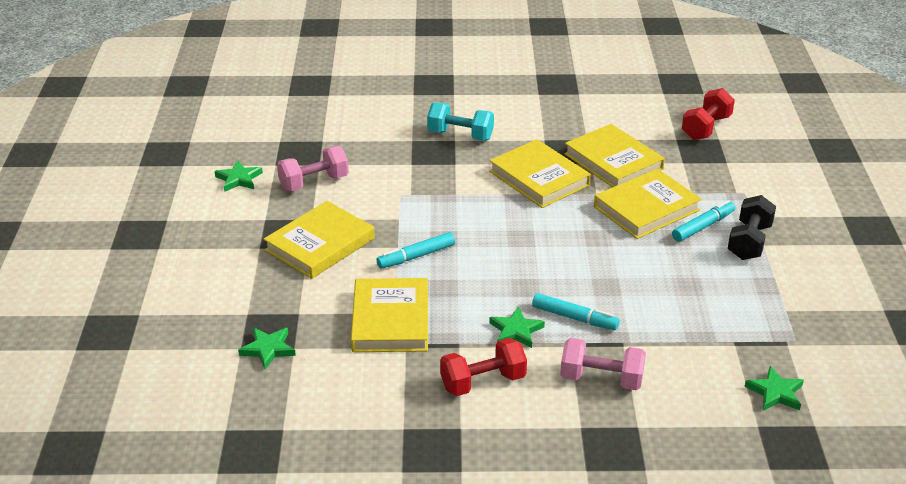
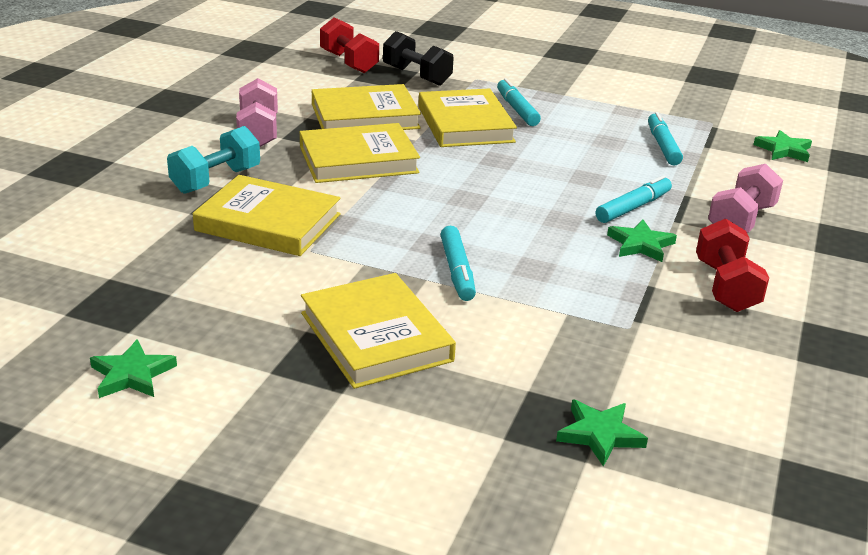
camera: 70 degrees left, 5 degrees down
(314, 182) = (214, 308): pink dumbbell -> pink dumbbell (258, 132)
(390, 320) = (581, 320): yellow book -> yellow book (268, 222)
(709, 317) = (662, 146): none -> turquoise marker
(749, 242) = (556, 98): black dumbbell -> black dumbbell (417, 76)

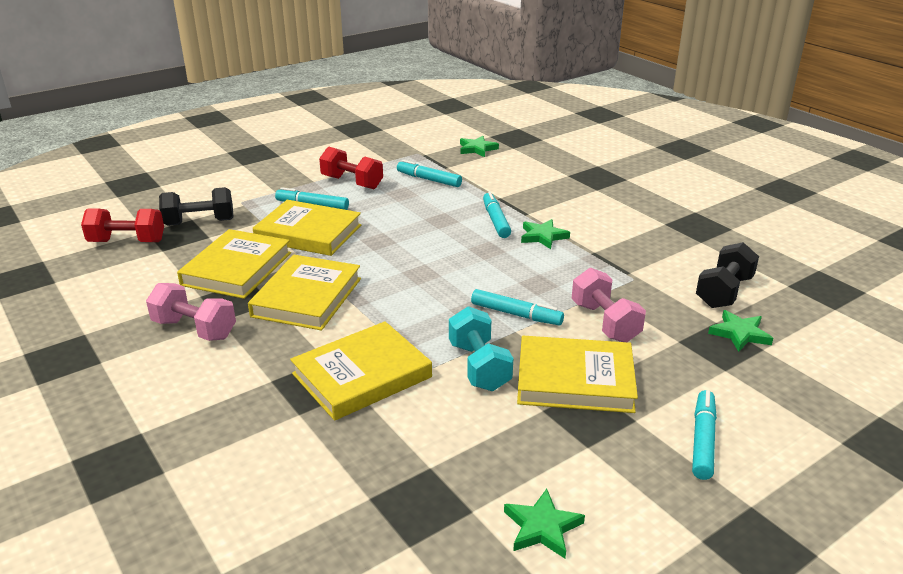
camera: 55 degrees left, 0 degrees up
(216, 180) = (256, 380): turquoise dumbbell -> turquoise dumbbell (479, 366)
(346, 446) = (702, 440): none -> turquoise marker
(687, 403) = (724, 292): none -> black dumbbell
(726, 287) = (613, 230): red dumbbell -> red dumbbell (352, 182)
(741, 220) = (544, 195): pink dumbbell -> pink dumbbell (605, 322)

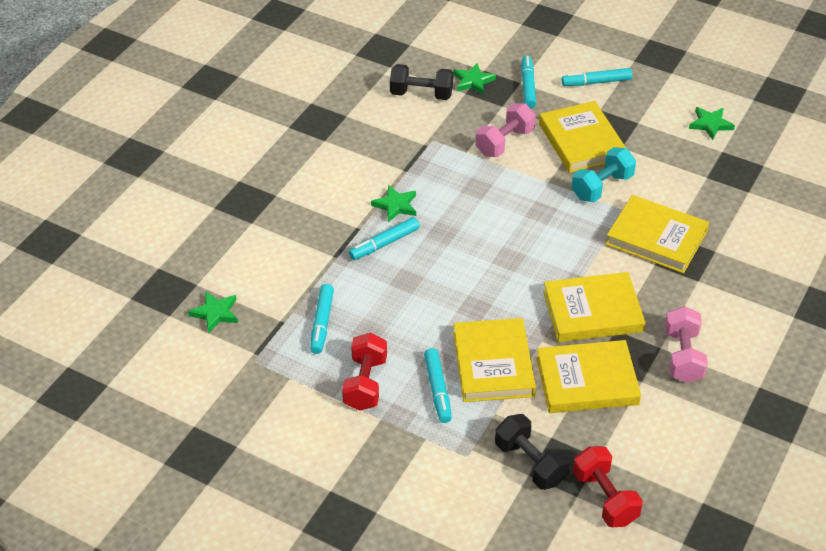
camera: 115 degrees left, 15 degrees up
(516, 314) = (527, 187): turquoise marker -> turquoise marker (528, 86)

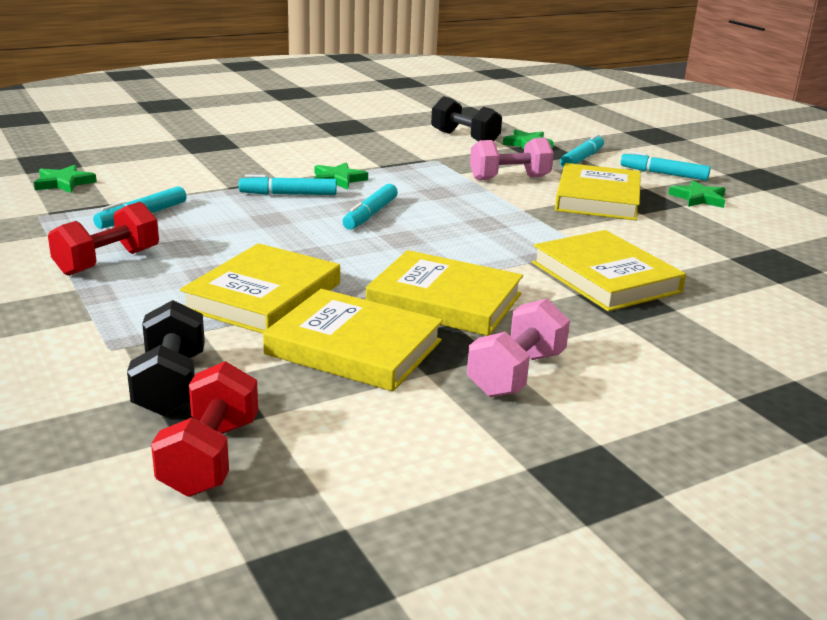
camera: 30 degrees right, 20 degrees down
(438, 390) = (171, 291): turquoise marker -> turquoise marker (370, 214)
(602, 187) = (582, 228): turquoise dumbbell -> none
(710, 124) = (778, 228): green star -> green star (698, 198)

